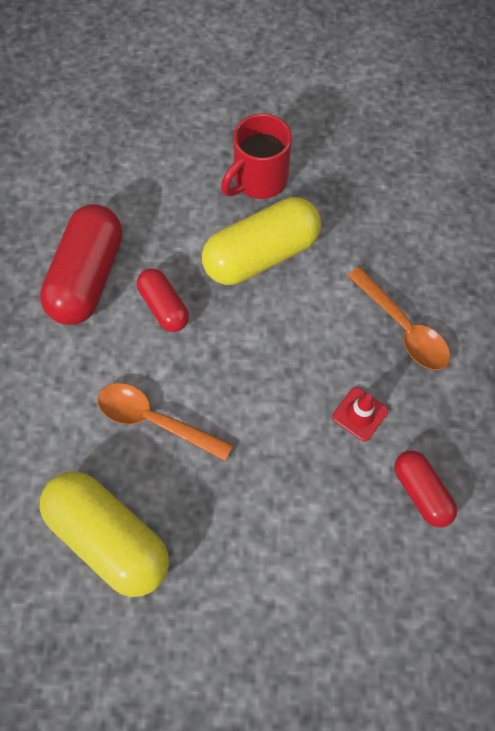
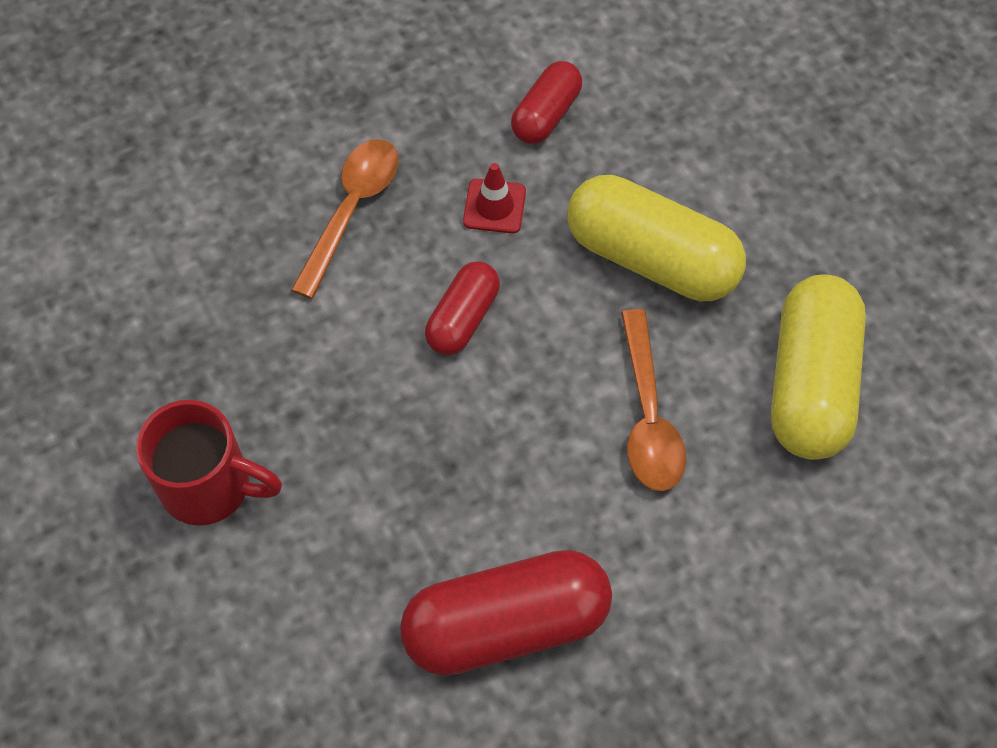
camera: 120 degrees left, 5 degrees down
(164, 306) = (489, 496): red capsule -> red capsule (463, 318)
(261, 255) = (337, 418): yellow capsule -> yellow capsule (651, 258)

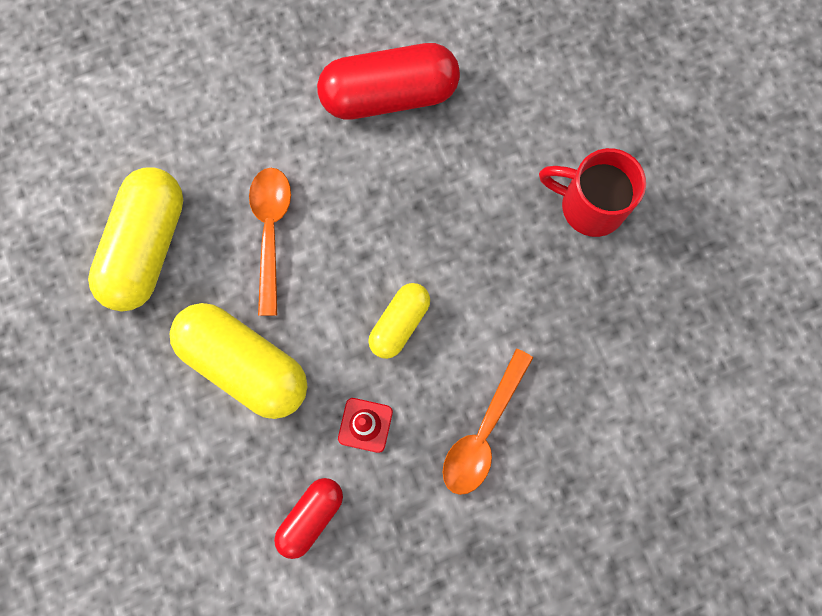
camera: 175 degrees left, 15 degrees up
(463, 318) = (399, 323): red capsule -> yellow capsule

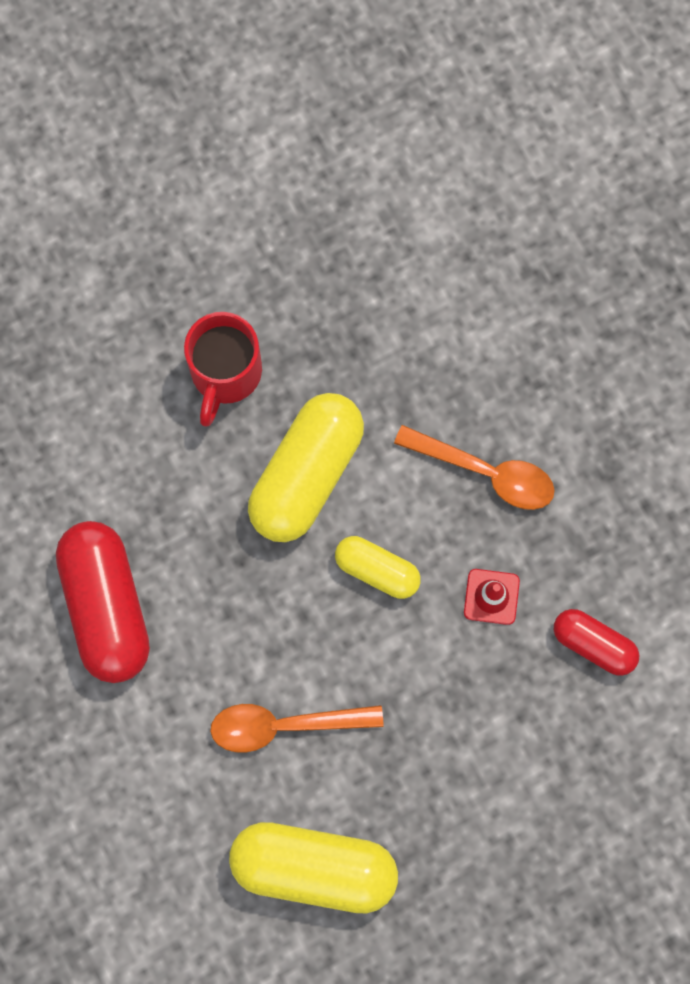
camera: 95 degrees left, 0 degrees up
(245, 364) = (439, 735): yellow capsule -> yellow capsule (306, 474)

